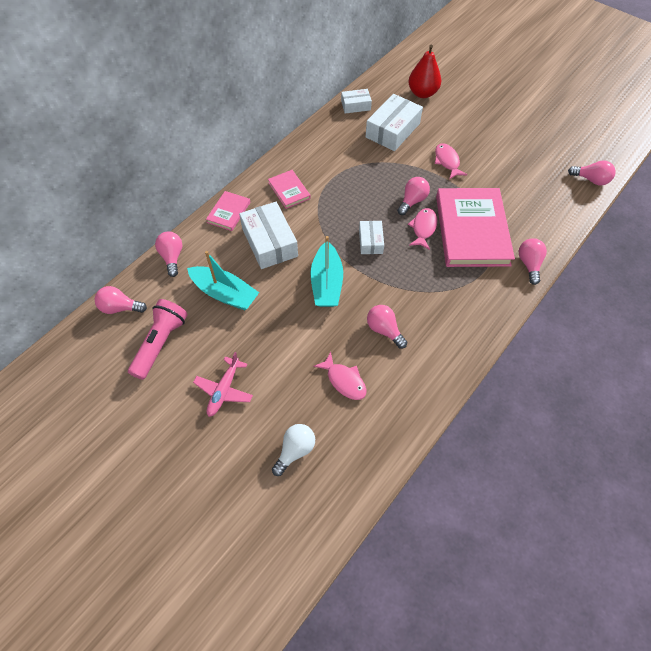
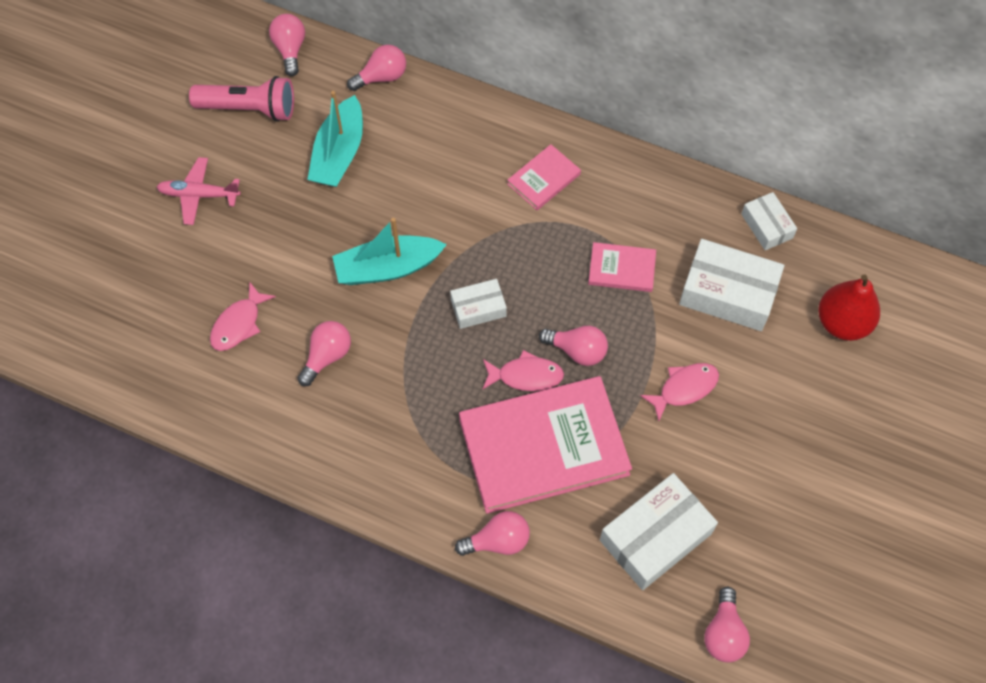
camera: 75 degrees right, 5 degrees up
(228, 212) = (478, 116): pink book -> pink book (621, 269)
(269, 242) = (439, 181): white box -> white box (655, 537)
(295, 451) = (134, 292): white light bulb -> none

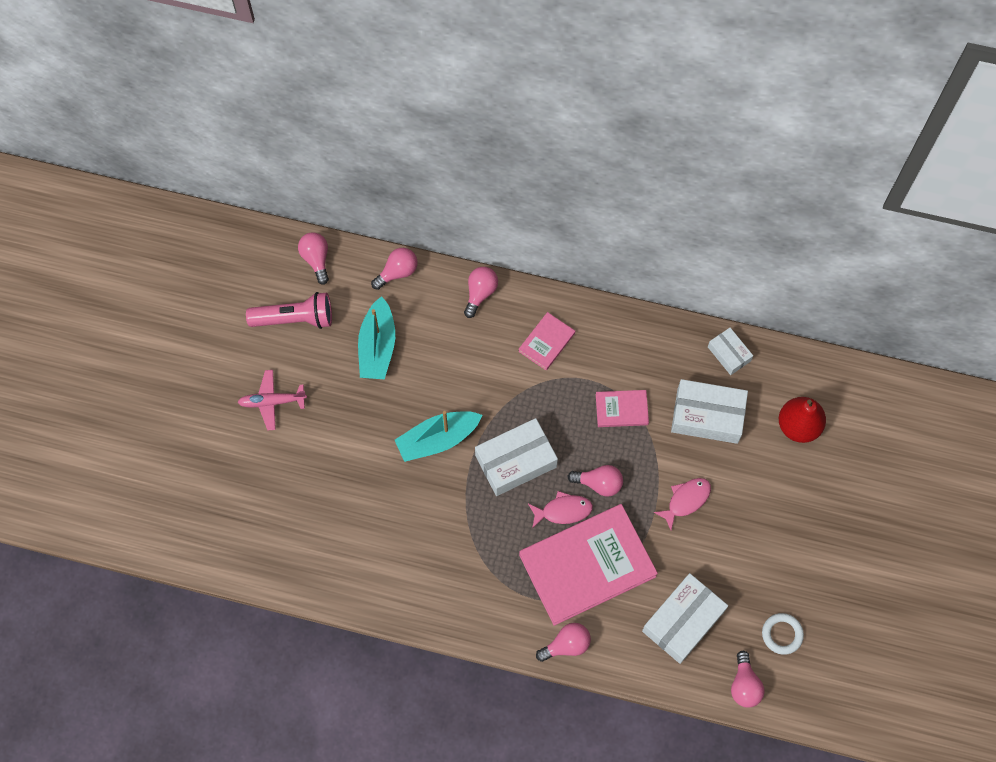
camera: 10 degrees left, 5 degrees up
(239, 324) = (330, 506): pink fish -> none
(327, 356) = (406, 521): pink light bulb -> pink light bulb (480, 293)
(478, 308) = (515, 461): white box -> white box, size x1.77
(784, 576) = (782, 634): none -> white ring

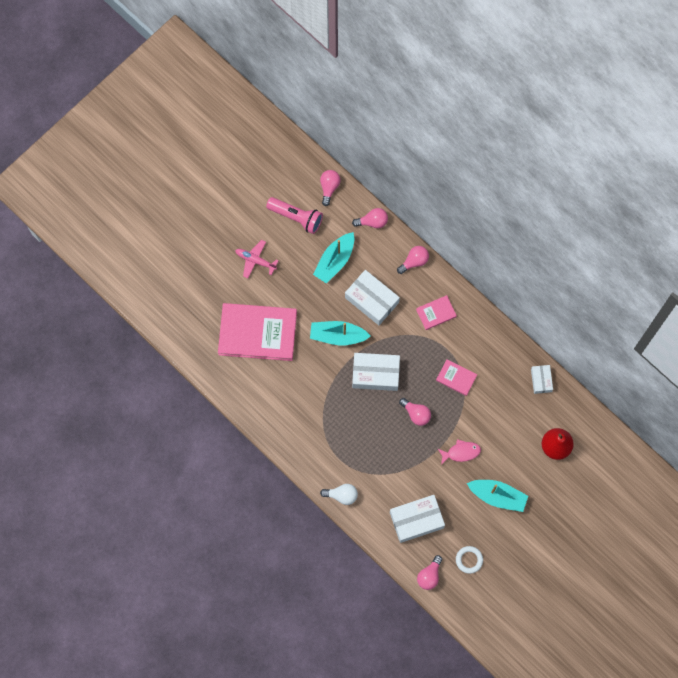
camera: 30 degrees right, 5 degrees up
(563, 511) = (386, 418): pink fish -> none
(566, 645) = (342, 495): pink light bulb -> white light bulb
(587, 566) = (380, 457): pink book -> pink book (257, 333)
(707, 416) = (505, 410): white box -> white box (372, 300)
(766, 530) = (497, 496): none -> turquoise boat

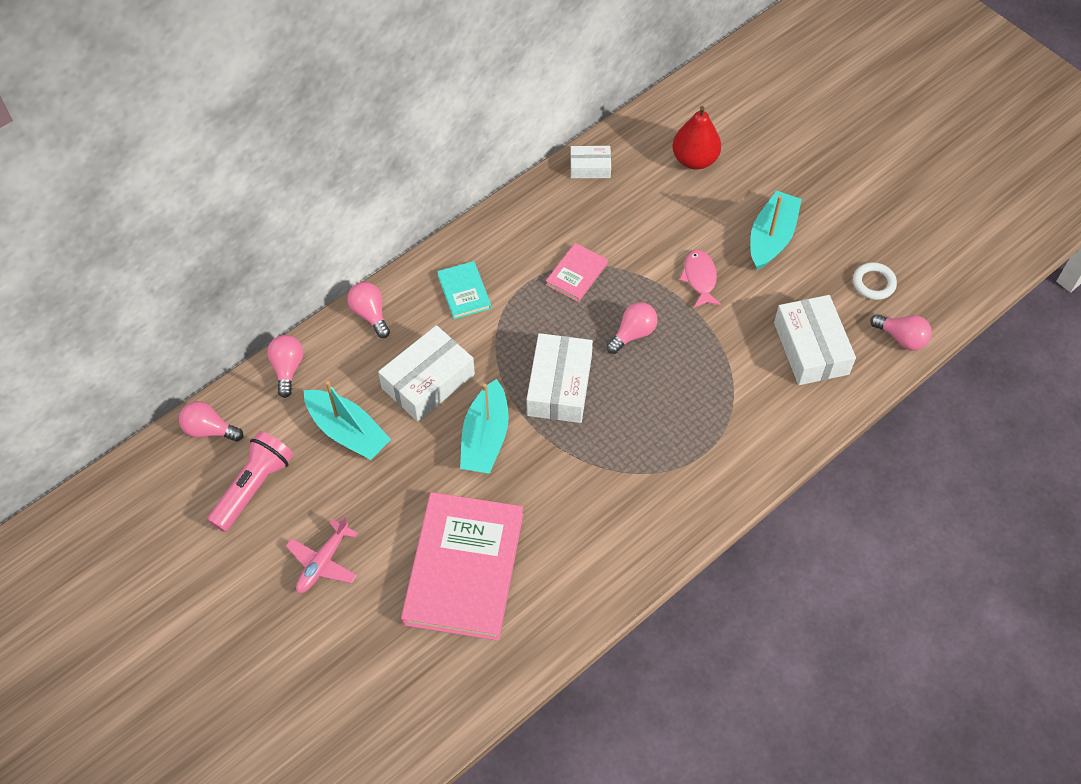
camera: 85 degrees left, 15 degrees down
(342, 495) = (770, 453): white light bulb -> none
(436, 313) = (464, 292): pink book -> turquoise book

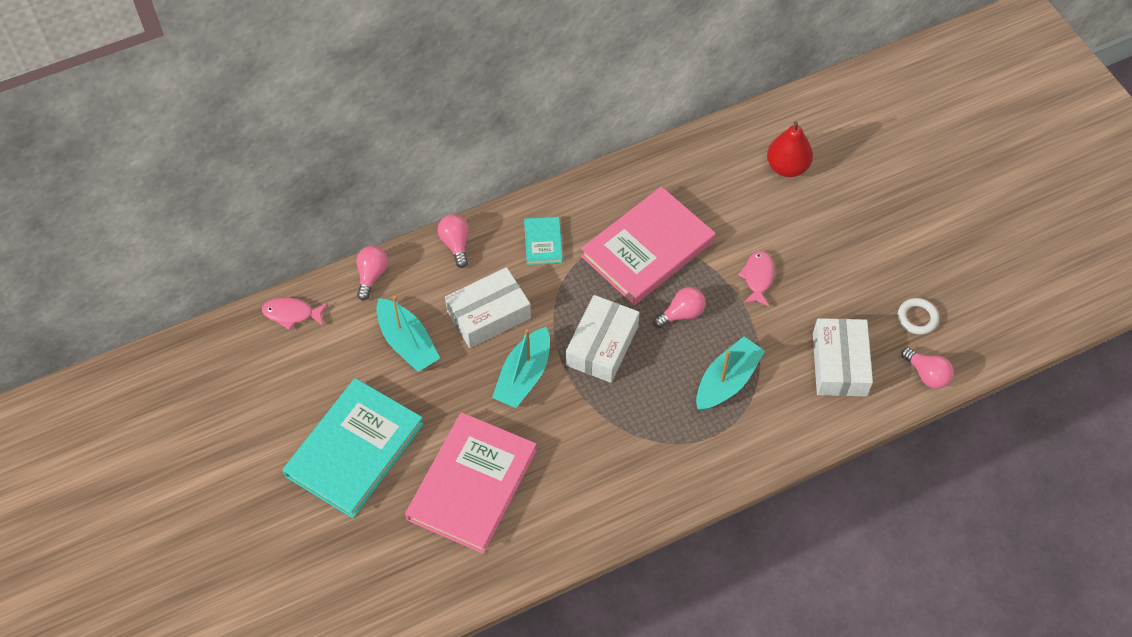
camera: 15 degrees right, 0 degrees up
(209, 430) = (292, 314): pink light bulb -> pink fish
(253, 487) = (315, 372): pink flashlight -> none
(323, 562) = (355, 450): pink plane -> turquoise book
(576, 274) = (647, 249): pink book -> pink book, size x2.18
(590, 167) = (689, 153): white box -> none
(771, 237) = (835, 254): turquoise boat -> turquoise boat (727, 381)

